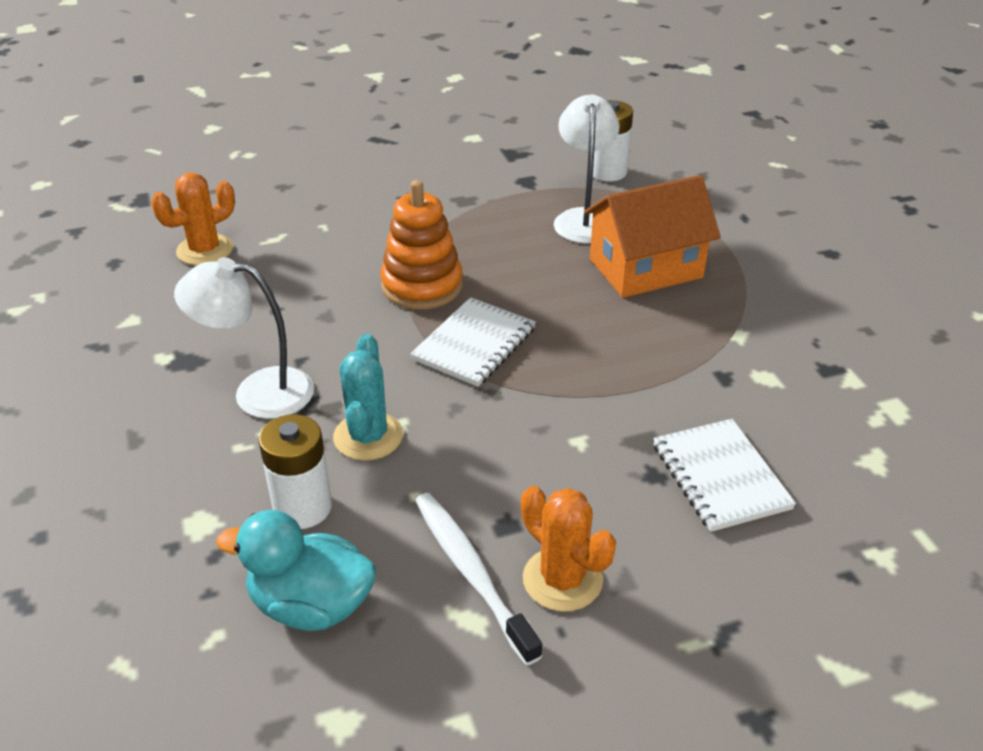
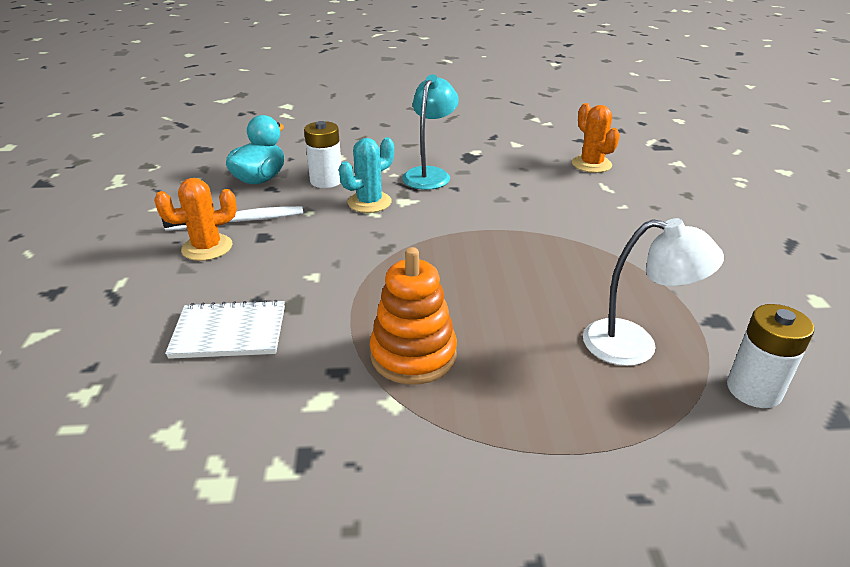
camera: 105 degrees right, 5 degrees down
(257, 392) = (430, 174): white lamp -> turquoise lamp
(368, 436) = (369, 202): turquoise cactus -> turquoise cactus turned 60 degrees counterclockwise
(422, 286) = (528, 237): orange stacking toy -> orange stacking toy (413, 355)
(474, 344) = (444, 250): white notebook -> none
(645, 268) = (529, 367): orange house -> none

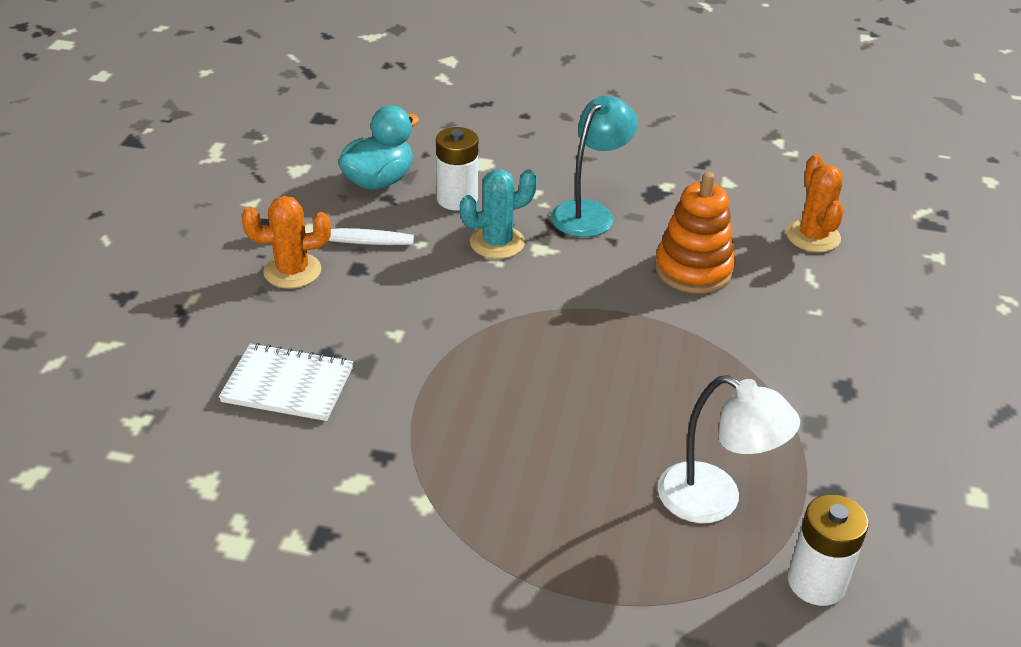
camera: 15 degrees right, 5 degrees up
(413, 355) = (466, 455): orange stacking toy -> orange stacking toy (693, 269)

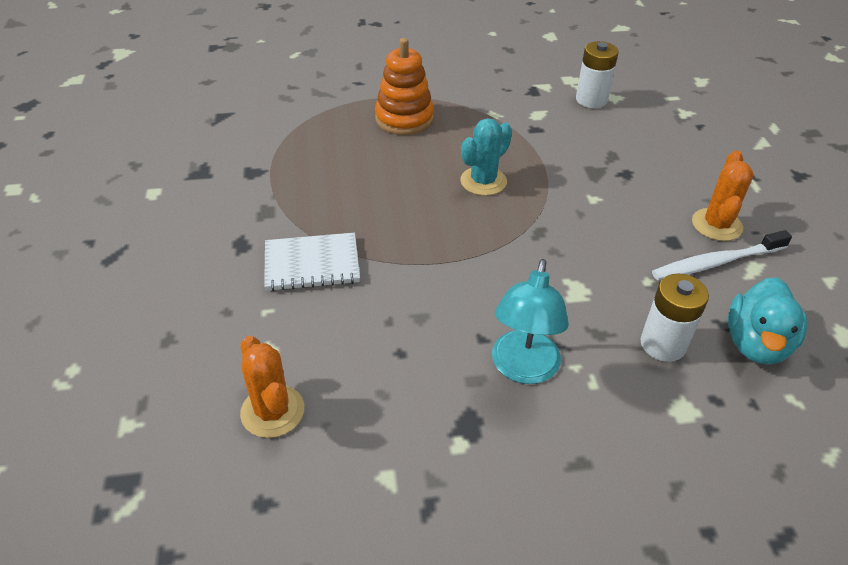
camera: 160 degrees right, 5 degrees up
(288, 385) = (627, 150): white notebook -> white notebook (312, 264)
(292, 271) = (716, 225): orange cactus -> orange cactus turned 45 degrees counterclockwise
(497, 243) = (584, 301): turquoise cactus -> turquoise cactus (483, 181)
(693, 269) = (391, 325): orange stacking toy -> orange stacking toy (404, 119)
(715, 501) = (327, 151): white lamp -> none
(816, 582) = (262, 128): white battery -> white battery (591, 100)

